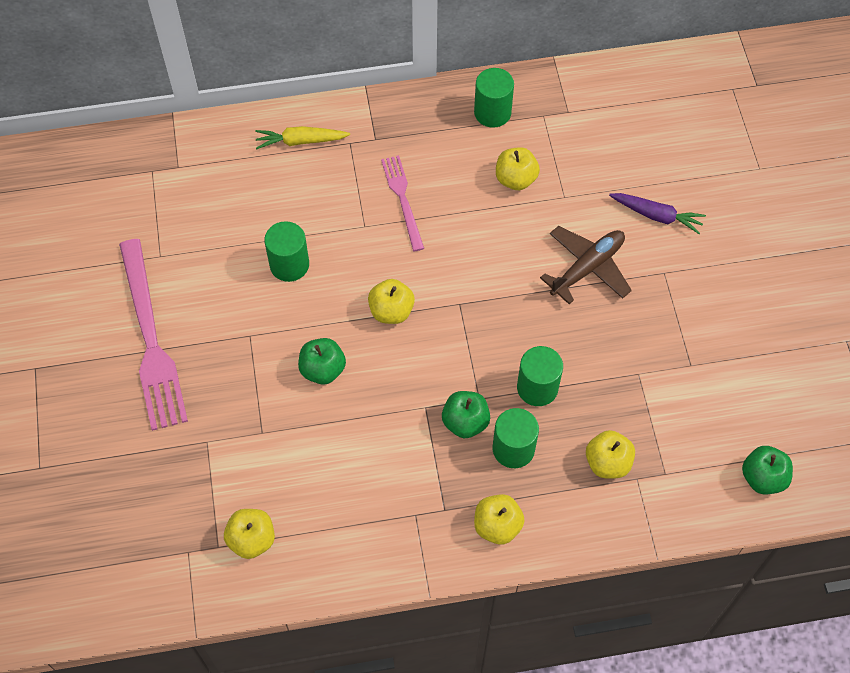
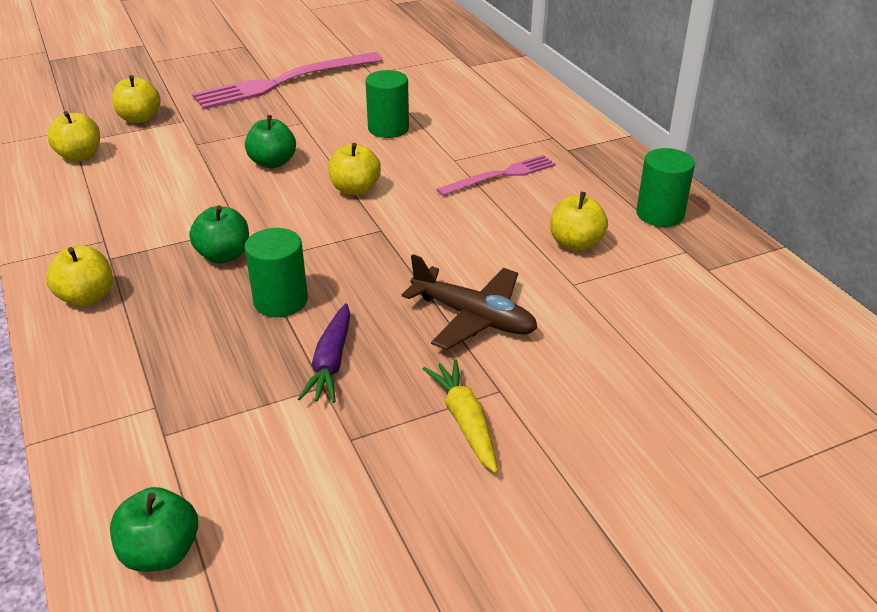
camera: 75 degrees right, 25 degrees down
(301, 141) = (536, 113): yellow carrot -> yellow carrot (465, 421)
(513, 449) = (191, 294): green cylinder -> none
(607, 462) = (178, 375): yellow apple -> yellow apple (139, 118)
(656, 215) = (593, 370): purple carrot -> purple carrot (331, 362)

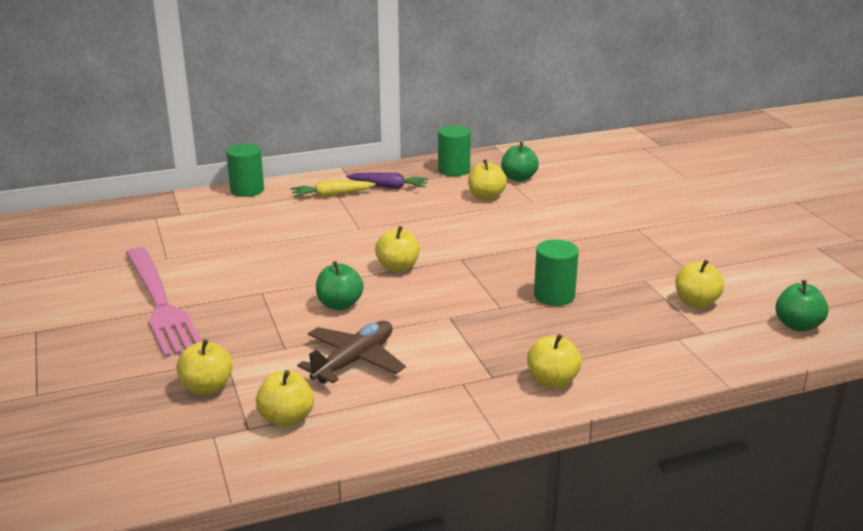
camera: 85 degrees left, 10 degrees down
(224, 255) = (492, 321): green apple -> green apple (518, 178)
(249, 435) = (696, 302): none -> yellow apple
(331, 362) = (620, 277): purple carrot -> purple carrot (388, 187)
(388, 128) = (293, 252): green cylinder -> green cylinder (247, 190)
(465, 421) = (666, 239): yellow carrot -> yellow carrot (332, 195)
(474, 317) = (569, 231): brown plane -> brown plane (354, 361)
(500, 175) = (390, 213): pink fork -> none

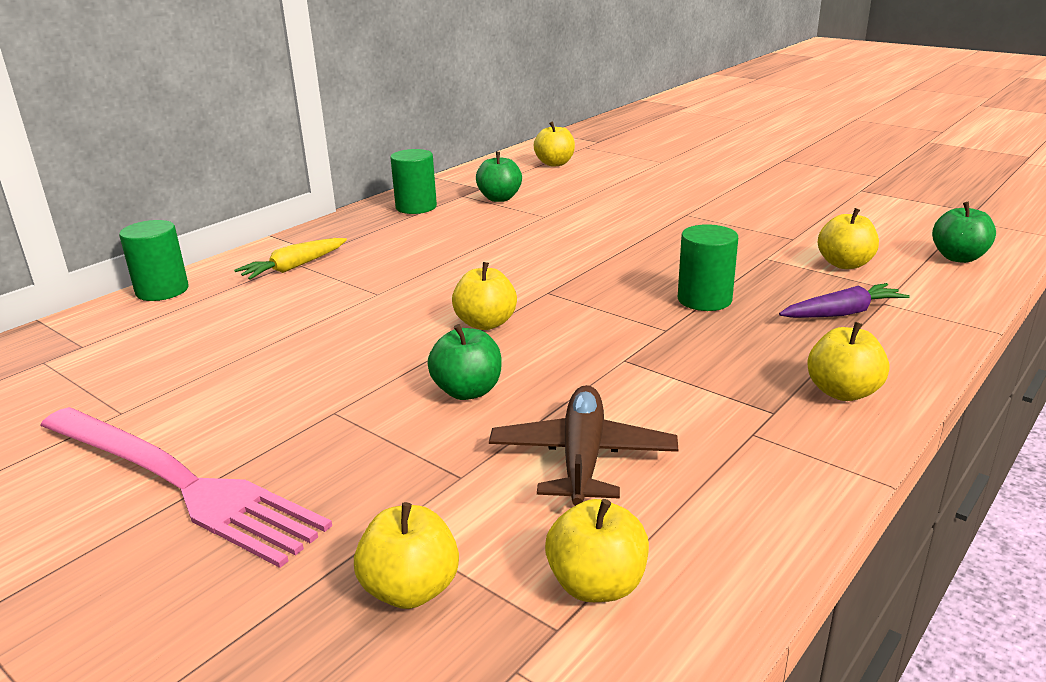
camera: 30 degrees left, 0 degrees up
(388, 187) = (358, 241): purple carrot -> purple carrot (842, 313)
(486, 196) = (488, 223): yellow apple -> yellow apple (555, 163)

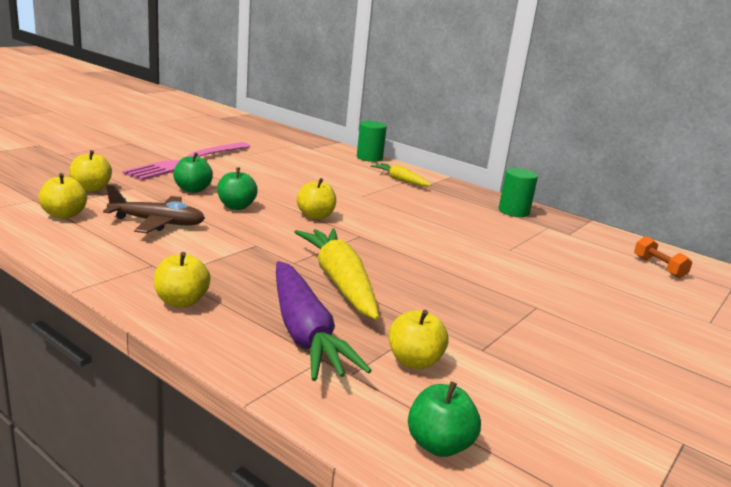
camera: 85 degrees right, 5 degrees down
(499, 198) = (545, 238): green apple -> green apple (192, 189)
(555, 163) = (659, 267): yellow apple -> orange dumbbell
(704, 300) = (340, 282): green cylinder -> yellow carrot
(842, 313) = (304, 332): purple carrot -> purple carrot, size x1.79

